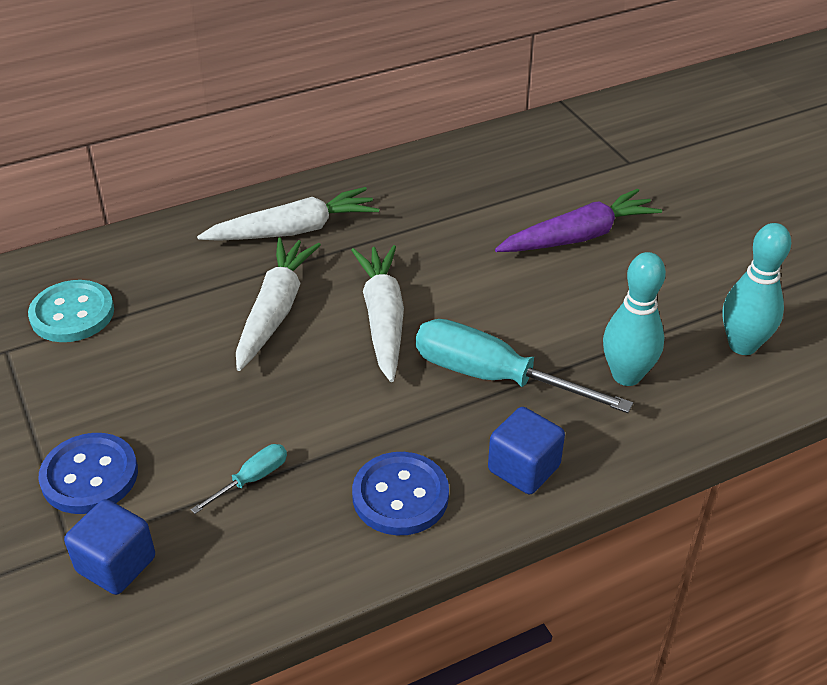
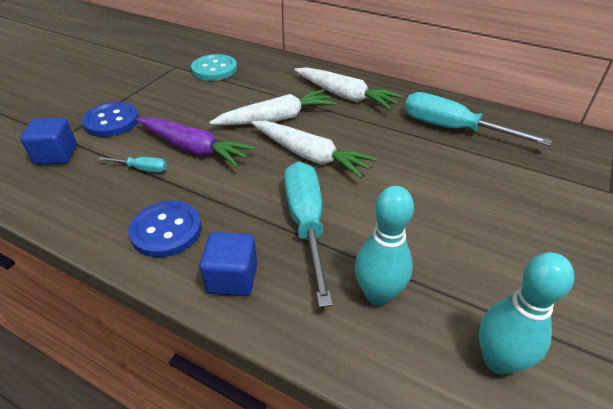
camera: 55 degrees right, 0 degrees up
(382, 319) = (310, 156): white carrot -> white carrot turned 75 degrees clockwise
(448, 191) = (453, 129): none -> turquoise screwdriver
(578, 236) = (492, 202): purple carrot -> purple carrot (194, 149)

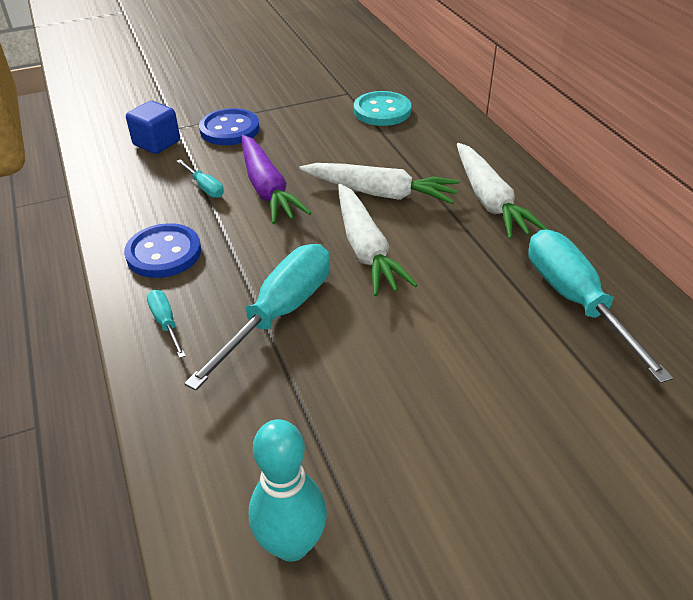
camera: 40 degrees right, 0 degrees up
(232, 278) = (166, 323): blue cube -> turquoise screwdriver
(378, 294) = (262, 414): turquoise bowling pin -> none

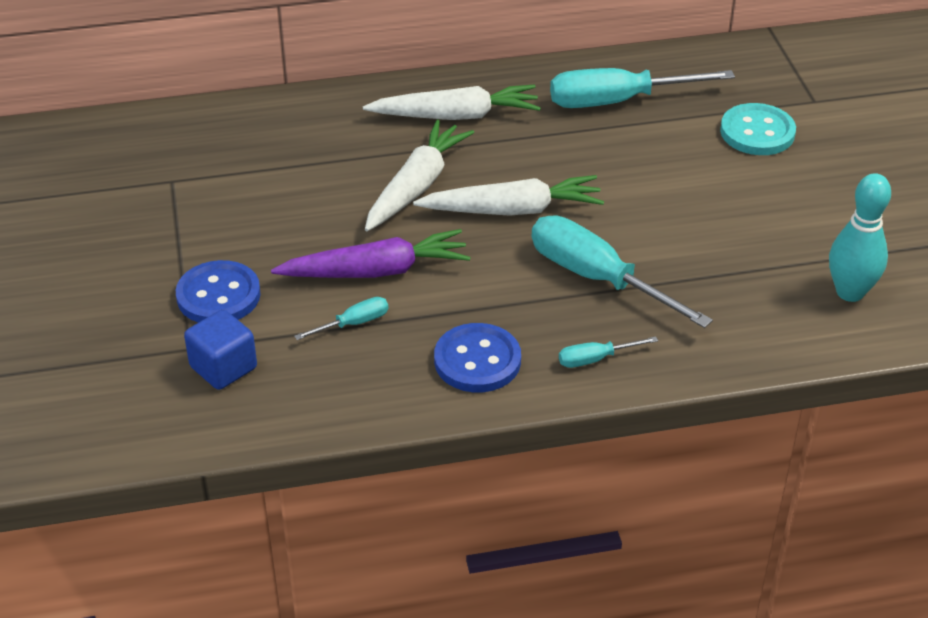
camera: 80 degrees left, 0 degrees up
(382, 111) = (235, 159): turquoise button -> turquoise button (757, 132)

